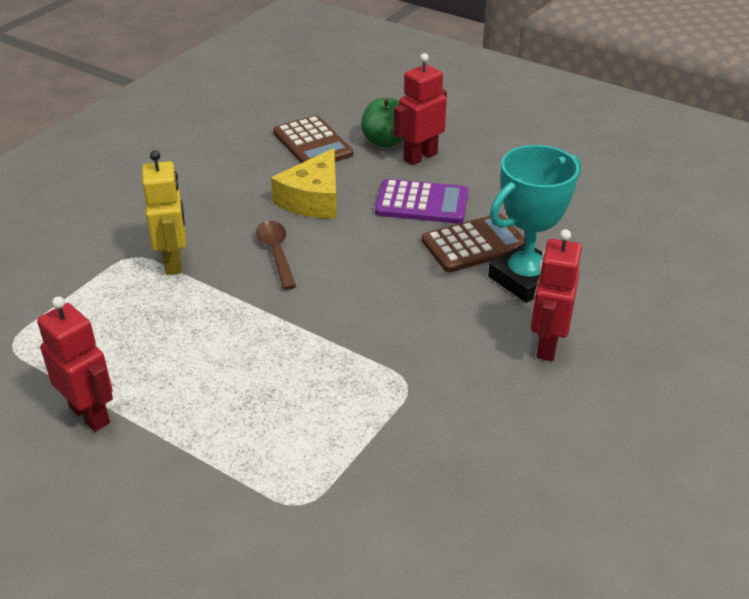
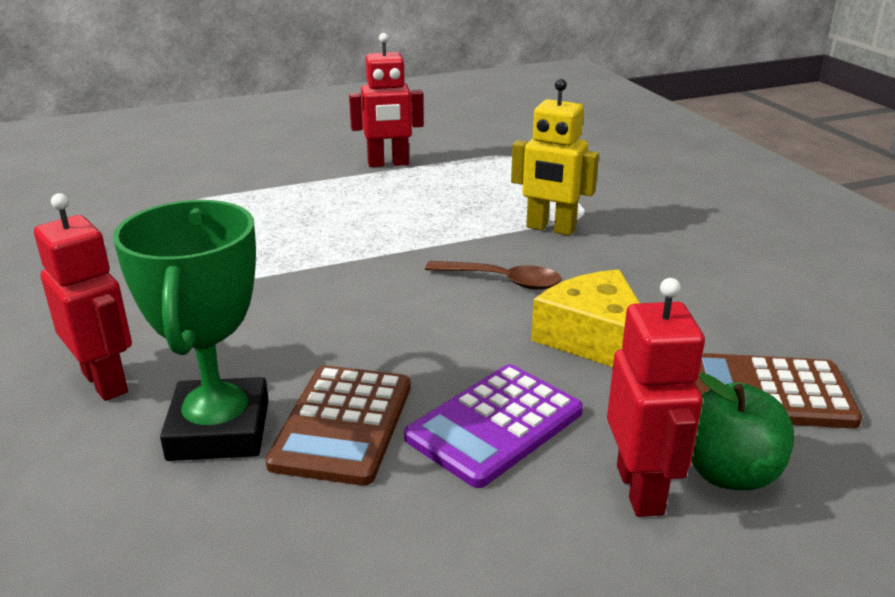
camera: 125 degrees right, 10 degrees down
(525, 279) = (219, 430): turquoise trophy -> green trophy

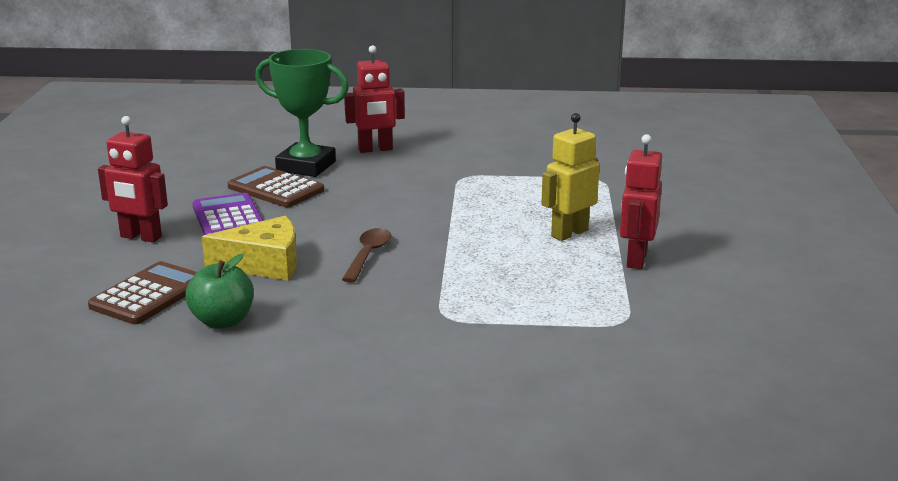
camera: 115 degrees right, 5 degrees down
(502, 281) = (368, 255): brown spoon -> brown spoon turned 150 degrees clockwise
(550, 228) = (431, 294): yellow robot -> yellow robot (569, 233)
(728, 473) = (118, 260): green apple -> green apple (222, 321)

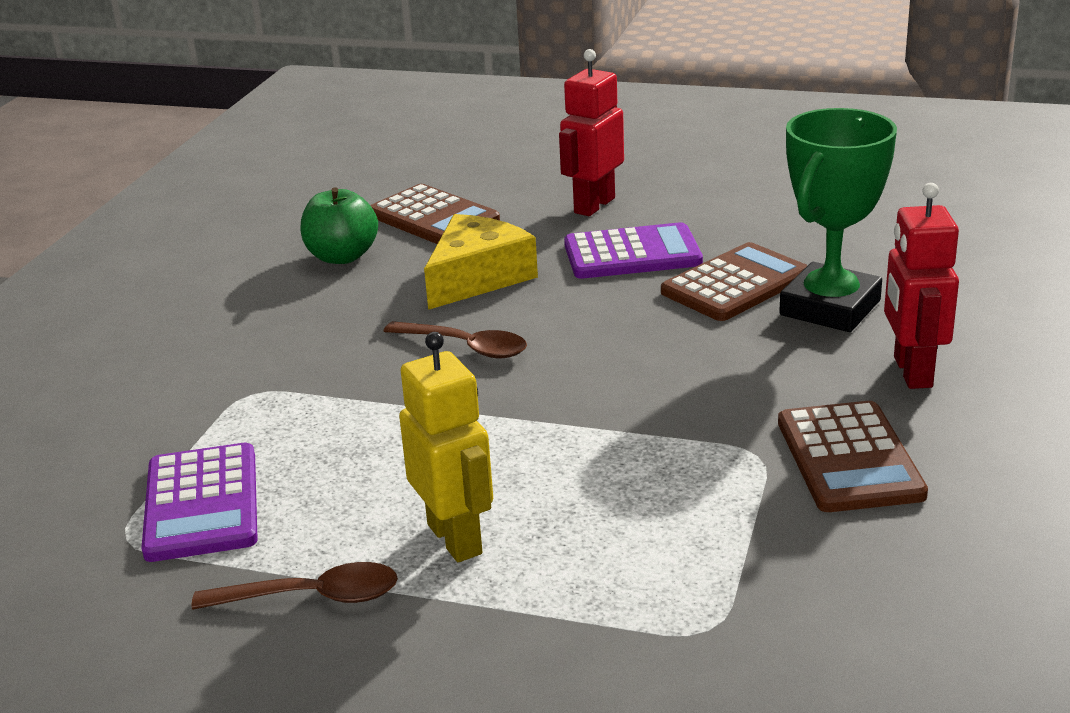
camera: 105 degrees right, 5 degrees up
(264, 264) = (477, 277): yellow cheese -> yellow cheese turned 150 degrees counterclockwise
(460, 160) = (848, 458): none -> brown calculator
(577, 305) = (201, 504): none -> purple calculator
(636, 259) = (312, 597): red robot -> brown spoon

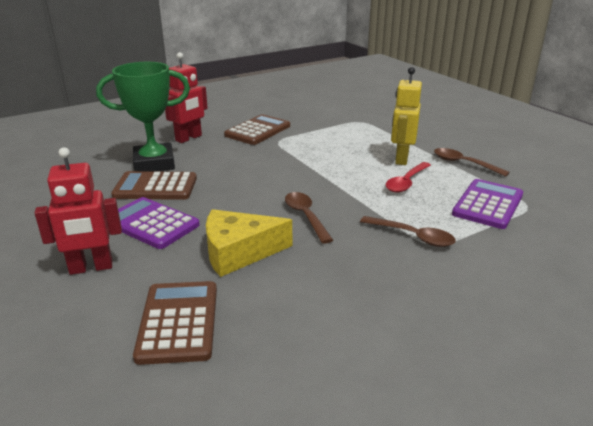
camera: 140 degrees left, 0 degrees up
(285, 390) = (413, 236): none -> brown spoon
(342, 257) = (283, 319): green apple -> none
(384, 480) = (406, 182): none -> red spoon

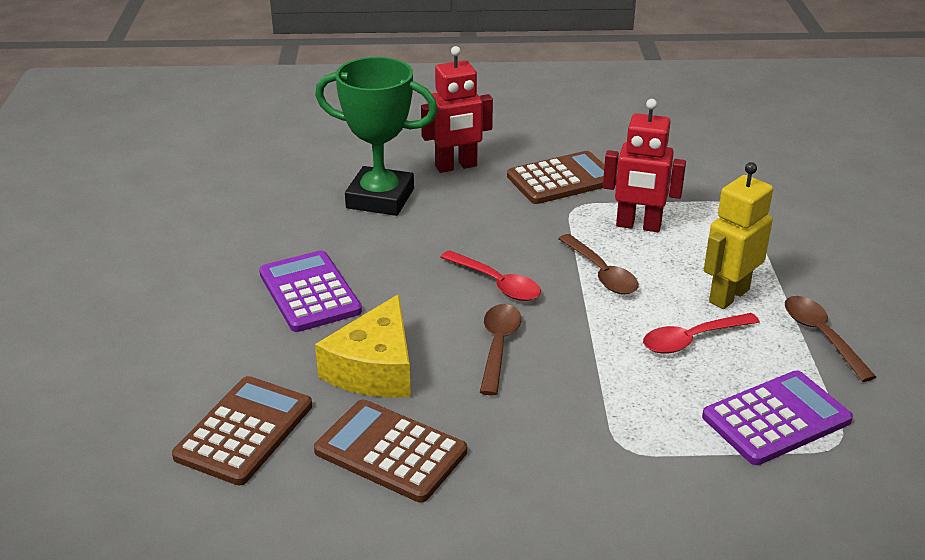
camera: 30 degrees right, 5 degrees up
(91, 268) = (208, 330): red robot -> red robot (638, 226)
(155, 187) = (354, 238): brown calculator -> brown calculator (391, 451)
(239, 252) = (374, 368): yellow cheese -> yellow cheese turned 90 degrees counterclockwise
(271, 186) = (497, 284): none -> red spoon
(413, 236) = (610, 427): brown spoon -> brown spoon (601, 273)

